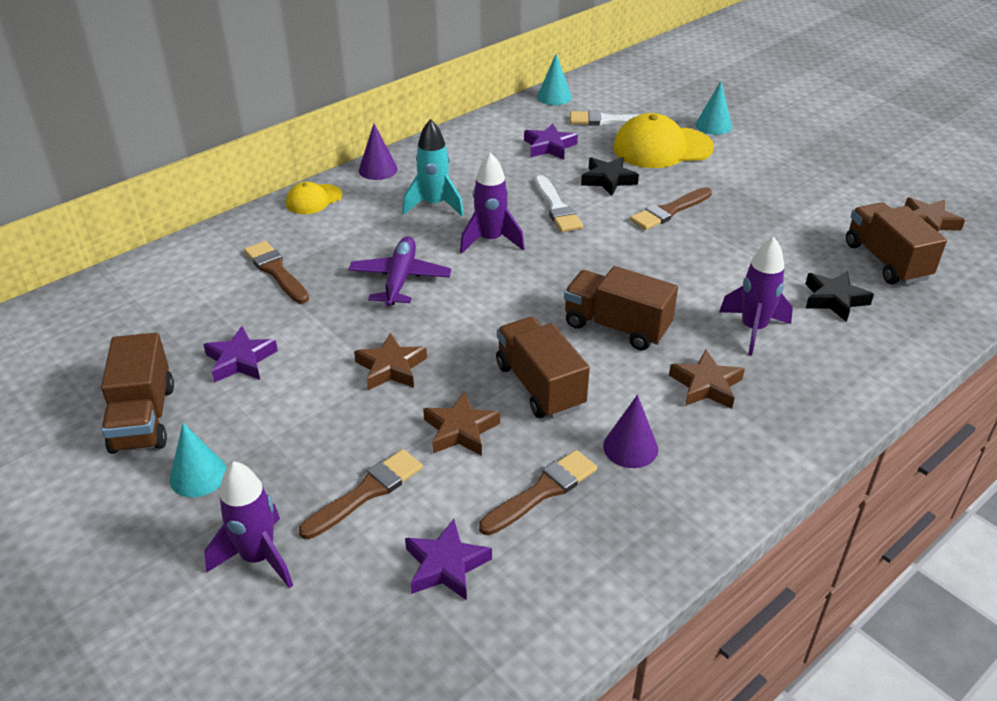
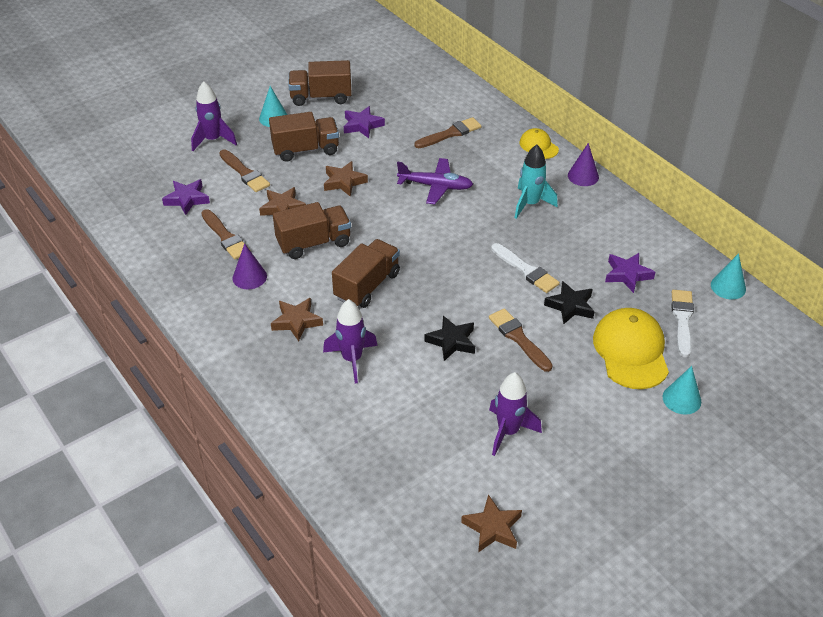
camera: 95 degrees right, 5 degrees up
(490, 240) = (480, 231): purple rocket -> purple rocket (508, 432)
(556, 207) = (525, 270): white brush -> white brush turned 120 degrees counterclockwise
(834, 299) = (381, 419): black star -> black star (452, 341)
(886, 261) = (431, 472): brown truck -> brown truck (305, 150)

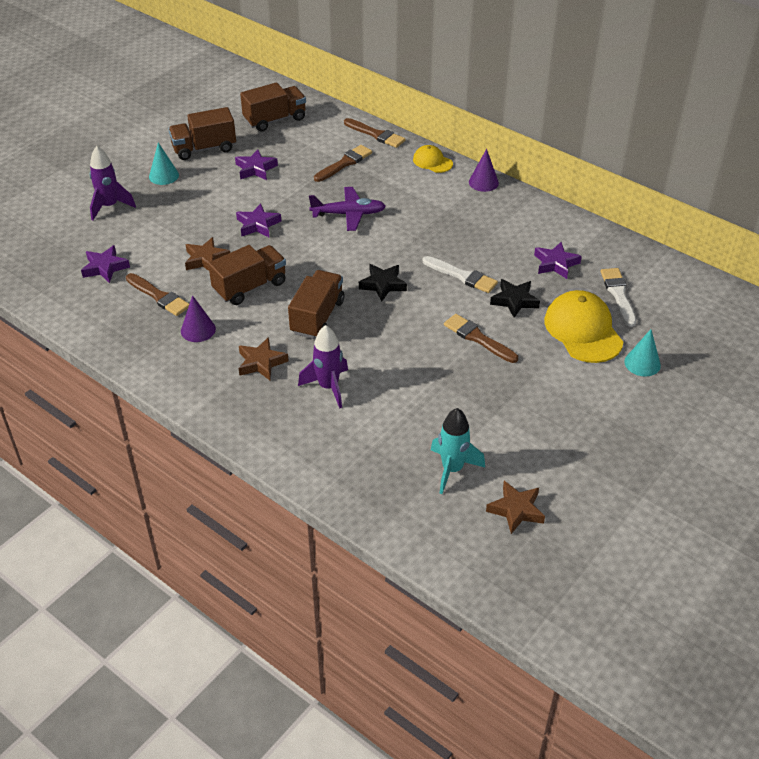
camera: 15 degrees left, 0 degrees up
(244, 173) = (154, 232): brown brush -> brown brush (375, 134)
(305, 150) = (208, 201): brown truck -> brown truck (275, 120)
(344, 182) = (258, 225): brown star -> purple star
(452, 341) = (417, 353): black star -> black star (383, 285)
(508, 432) = (499, 423): purple rocket -> none
(530, 204) = (444, 216): turquoise rocket -> turquoise rocket (452, 469)
(728, 287) = (647, 258): turquoise cone -> none

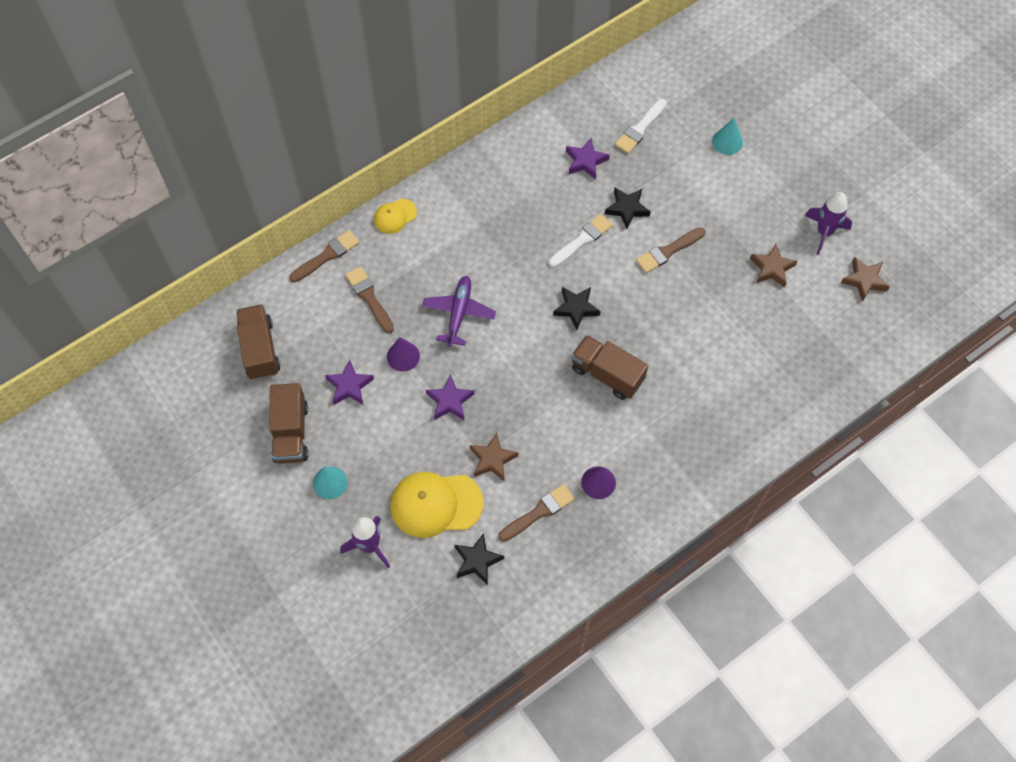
camera: 75 degrees left, 20 degrees up
(105, 267) = (477, 561): purple star -> black star
(250, 287) = (547, 425): brown truck -> none
(261, 363) = (657, 434): brown star -> brown star (772, 268)
(328, 387) = (701, 384): purple rocket -> purple rocket (824, 232)
(452, 469) = (815, 313): turquoise rocket -> none
(483, 182) = (445, 181): purple cone -> purple cone (403, 356)
(583, 330) = (678, 170): yellow cap -> yellow cap (436, 504)
(618, 295) = (640, 128): white brush -> white brush turned 60 degrees counterclockwise

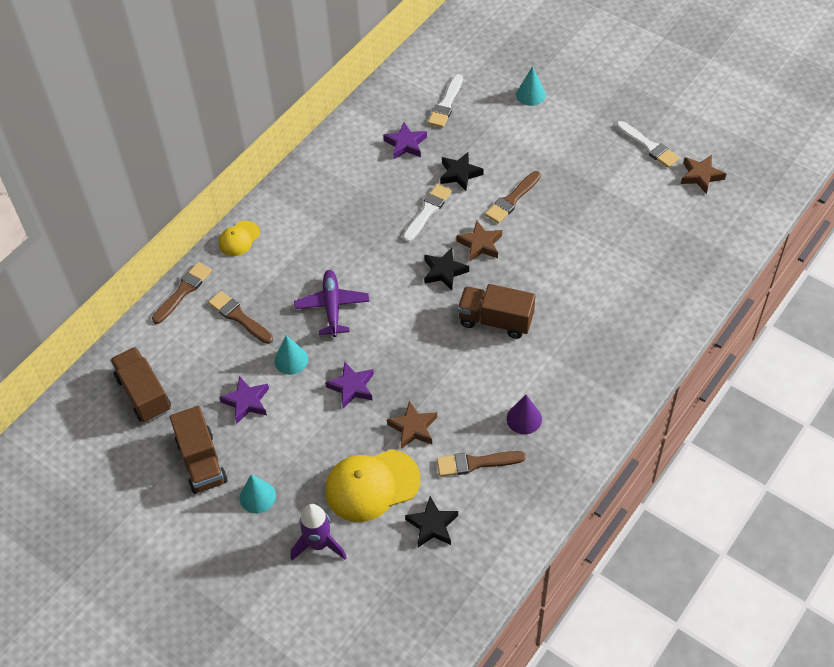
camera: 15 degrees left, 10 degrees down
(403, 356) = (291, 360): purple cone -> turquoise cone
(538, 512) = (476, 463): brown brush -> brown brush turned 135 degrees counterclockwise
(772, 268) = (613, 188): brown star -> brown star (480, 244)
(824, 232) = (648, 146): purple rocket -> white brush

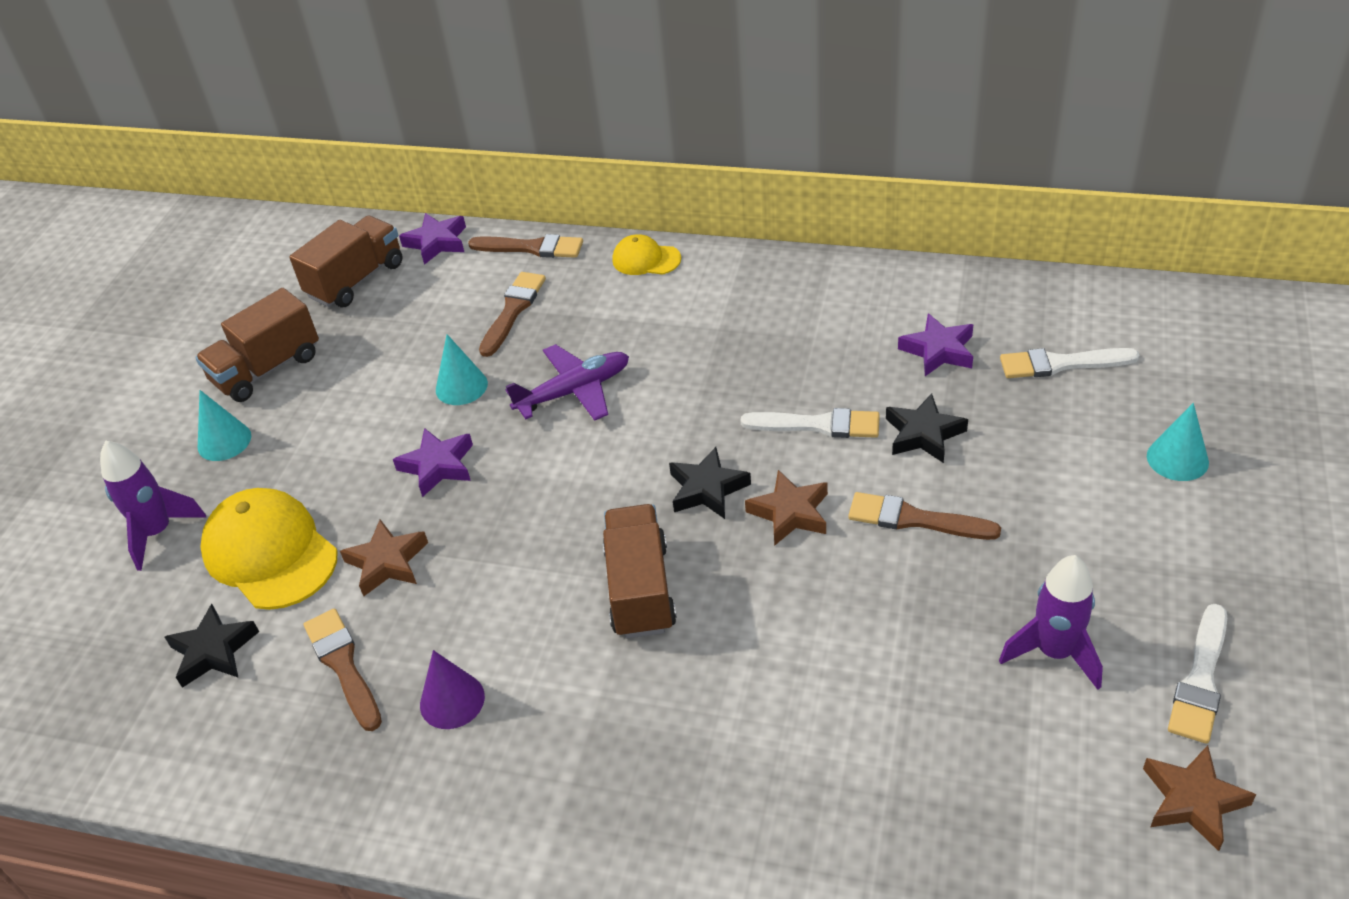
camera: 70 degrees right, 10 degrees down
(246, 402) = (375, 372): purple star -> purple star (437, 242)
(612, 185) = (1054, 652): none -> purple rocket

